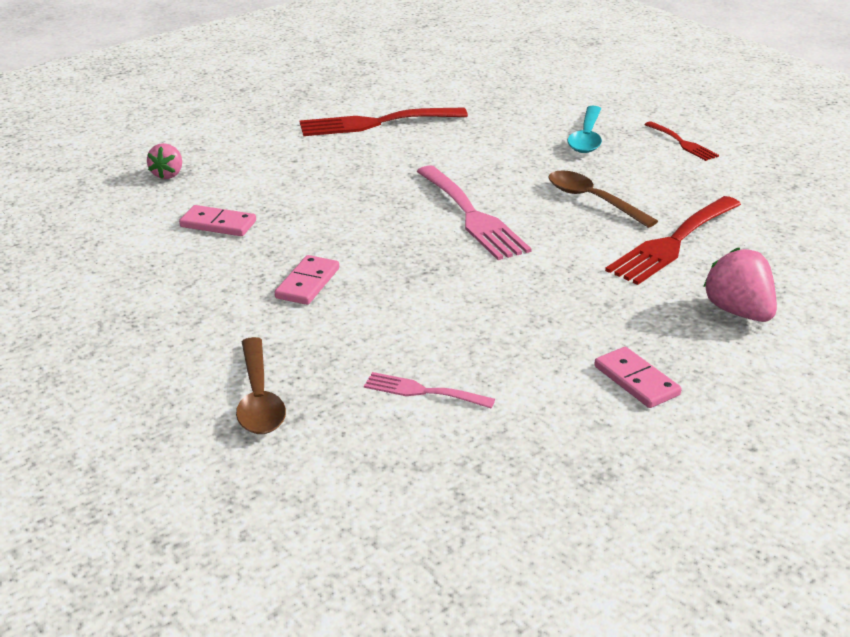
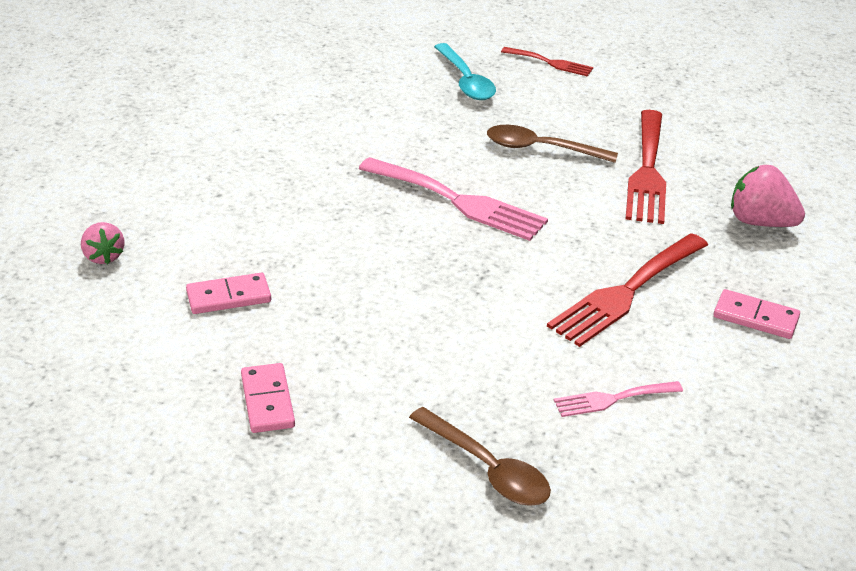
camera: 35 degrees left, 5 degrees up
(308, 283) = (393, 330): pink domino -> pink domino (268, 401)
(375, 123) = (251, 123): red fork -> red fork (625, 293)

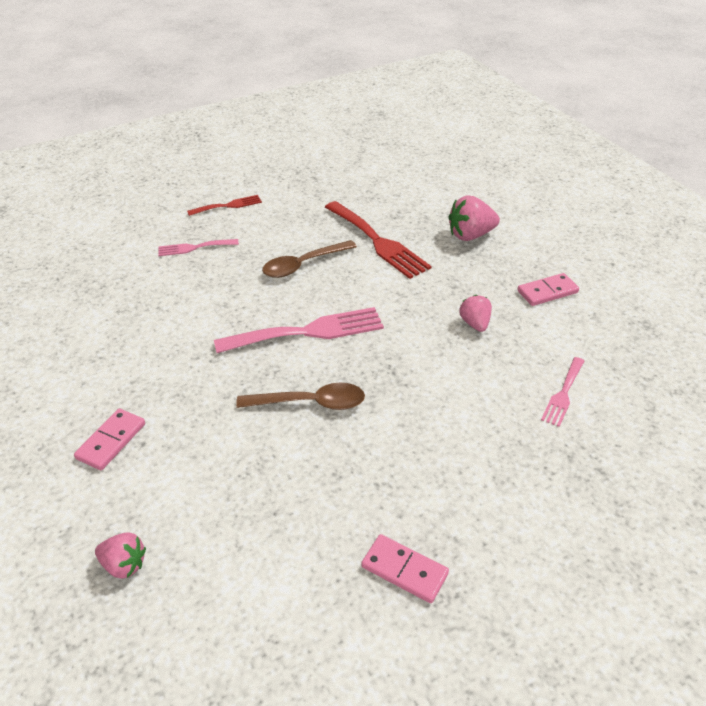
camera: 45 degrees left, 5 degrees up
(229, 297) = (266, 516): pink domino -> pink domino (111, 441)
(465, 81) = (194, 248): turquoise spoon -> pink fork
(487, 468) = (577, 495): brown spoon -> brown spoon (310, 403)
(625, 293) = (475, 324): red fork -> pink strawberry

